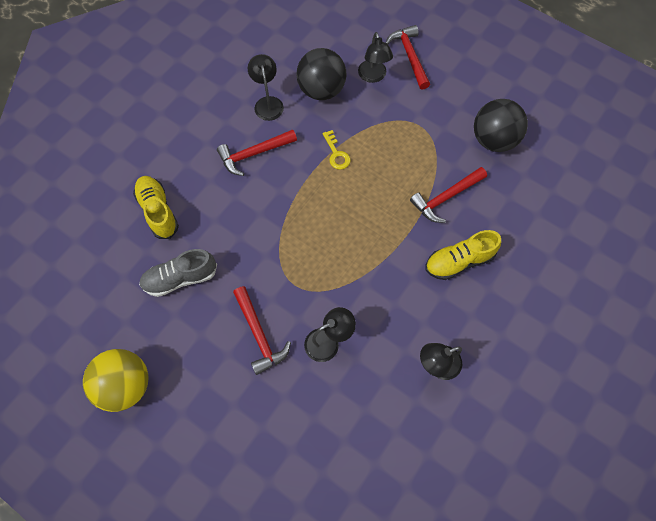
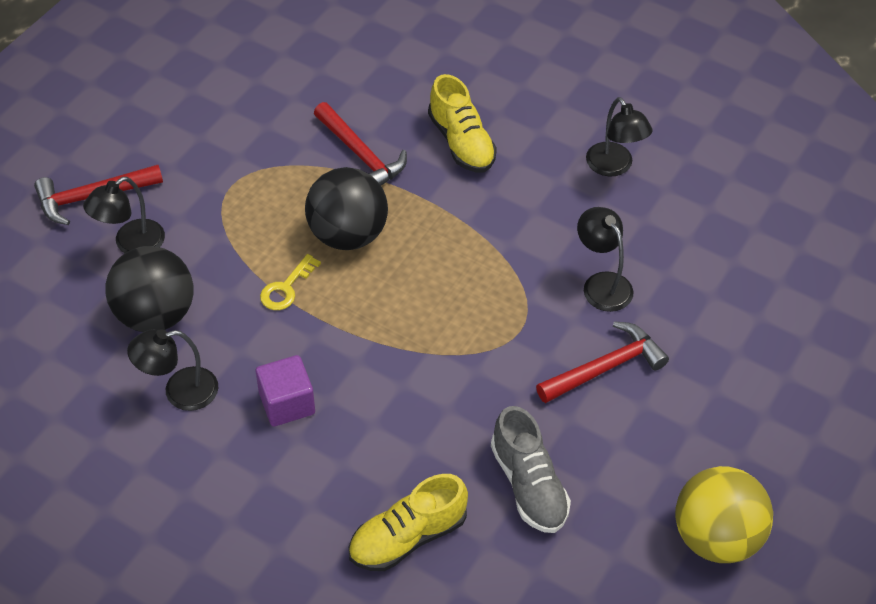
camera: 95 degrees left, 15 degrees down
(254, 154) = (287, 403): red hammer -> purple cube
(336, 154) = (286, 288): yellow key -> yellow key turned 150 degrees clockwise
(373, 76) = (131, 244): black lamp -> black lamp turned 150 degrees clockwise
(493, 140) = (260, 100): black ball -> black ball (348, 234)

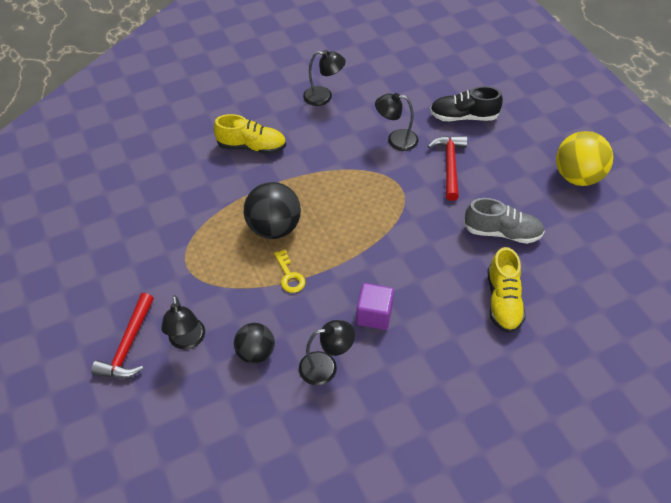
camera: 55 degrees left, 0 degrees up
(156, 314) = (256, 353): black ball -> black ball, size x0.64
(180, 392) = (326, 366): black lamp -> black lamp turned 120 degrees counterclockwise
(361, 155) = (220, 194): red hammer -> none
(717, 341) = (463, 117): none -> black shoe

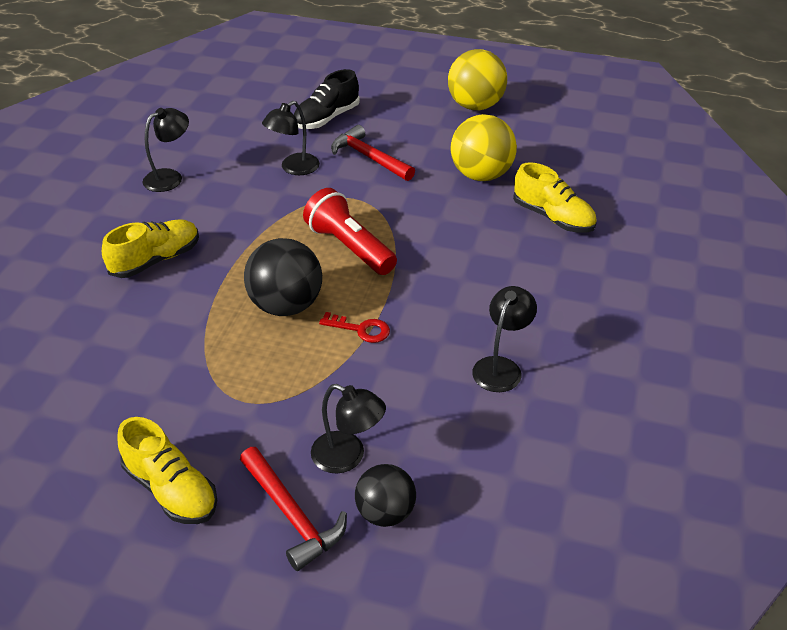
camera: 50 degrees left, 10 degrees down
(103, 283) = (171, 489): none -> yellow shoe
(256, 353) = (427, 409): black ball -> black ball (385, 512)
(289, 276) = (361, 329): yellow key -> red key
(354, 219) = (349, 247): none -> red flashlight
(374, 315) = (478, 300): purple cube -> none
(502, 232) = (481, 175): grey shoe -> yellow ball

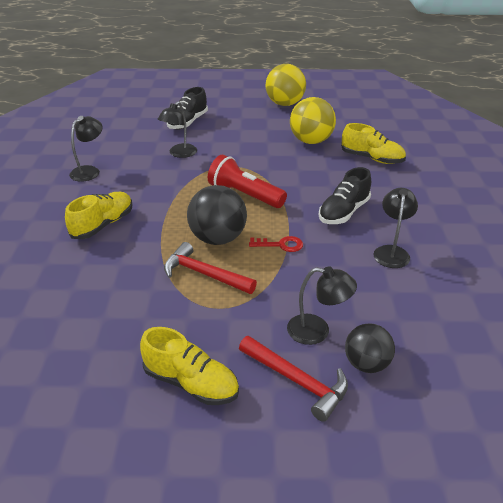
camera: 15 degrees left, 5 degrees down
(369, 157) = (230, 141): red hammer -> red hammer (204, 274)
(468, 296) = (343, 212): none -> black shoe

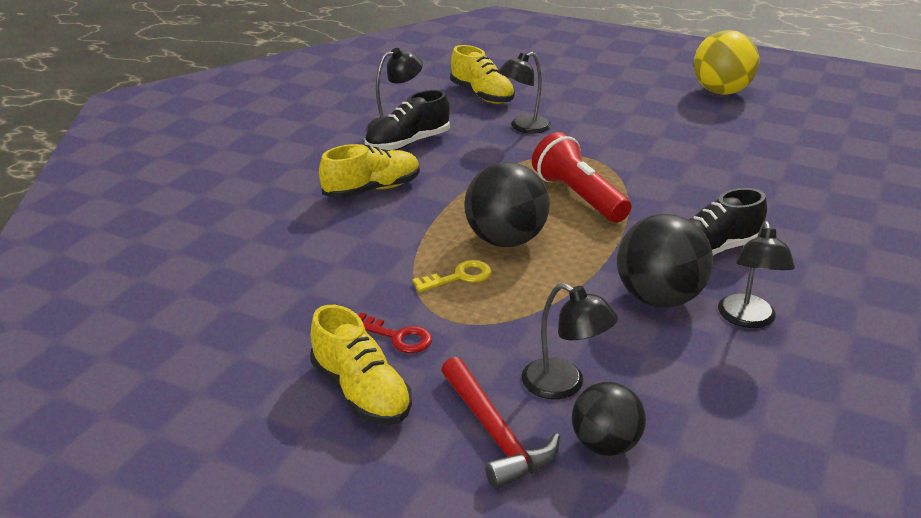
camera: 25 degrees right, 5 degrees down
(188, 122) = (561, 91): black shoe -> black shoe (408, 143)
(204, 274) = (459, 277): red hammer -> yellow key
(280, 245) = (586, 269): red key -> red key (397, 337)
(311, 141) = (726, 148): yellow ball -> none
(335, 253) = (658, 298): none -> black ball
(372, 158) = (808, 190): yellow shoe -> yellow shoe (482, 95)
(391, 252) = (748, 319): black lamp -> black lamp turned 150 degrees clockwise

